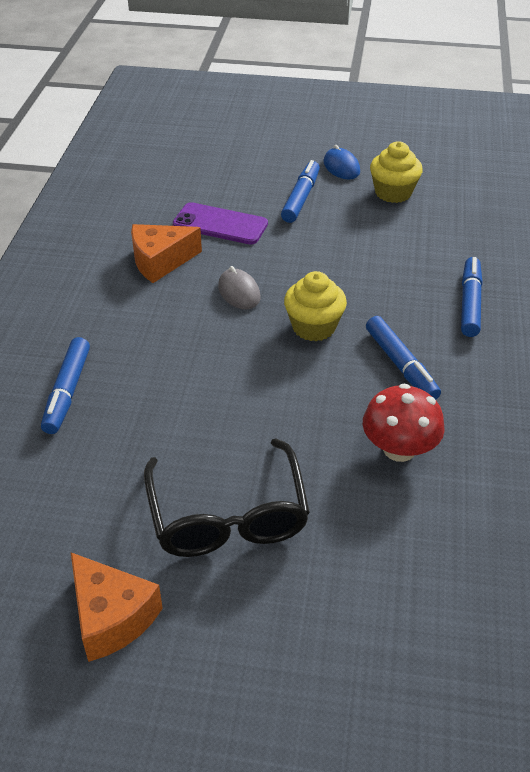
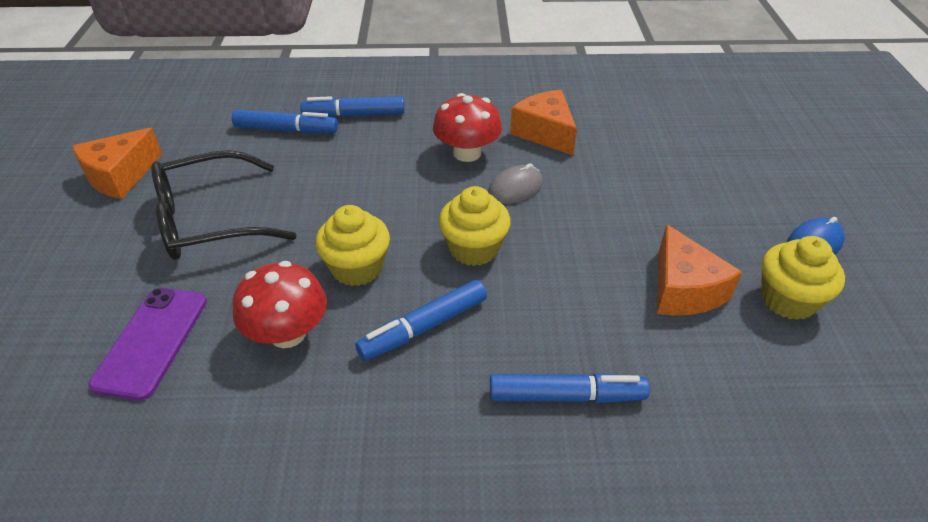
camera: 80 degrees right, 0 degrees up
(174, 314) = (467, 153): none -> red mushroom
(220, 224) = (627, 160): purple phone -> purple phone (152, 341)
(301, 198) = (716, 214): blue marker -> blue marker (286, 130)
(324, 401) = (357, 268): none -> yellow cupcake
(378, 232) = (683, 290): none -> orange cheese

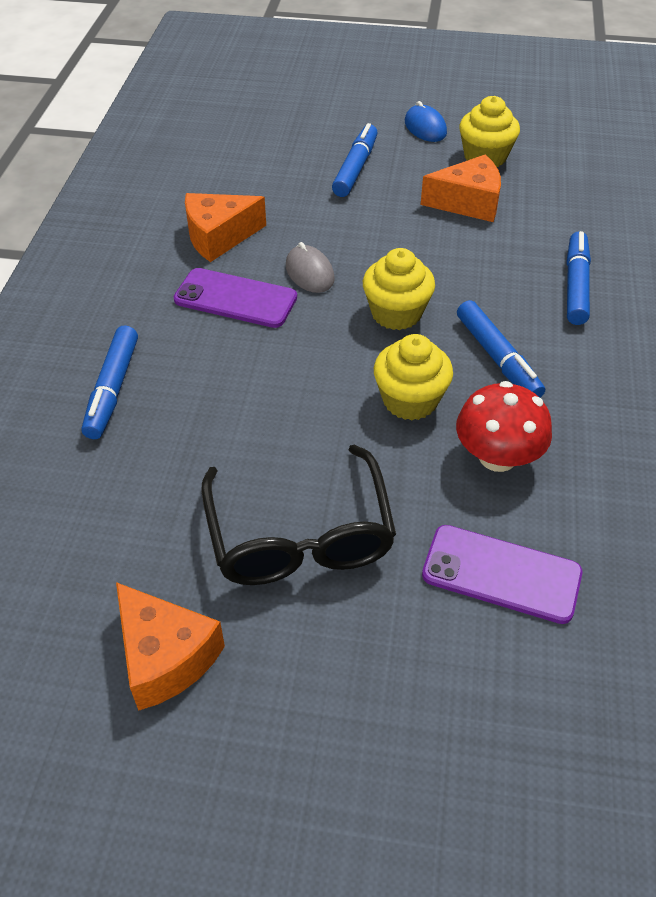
camera: 80 degrees left, 5 degrees up
(286, 130) = (119, 460): blue marker -> blue marker (355, 168)
(467, 153) = (235, 299): red mushroom -> purple phone

